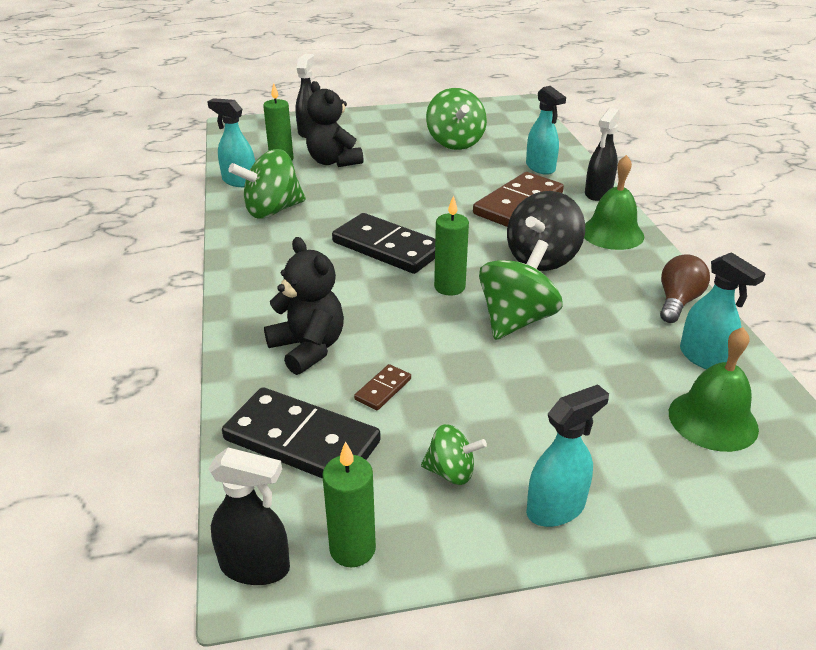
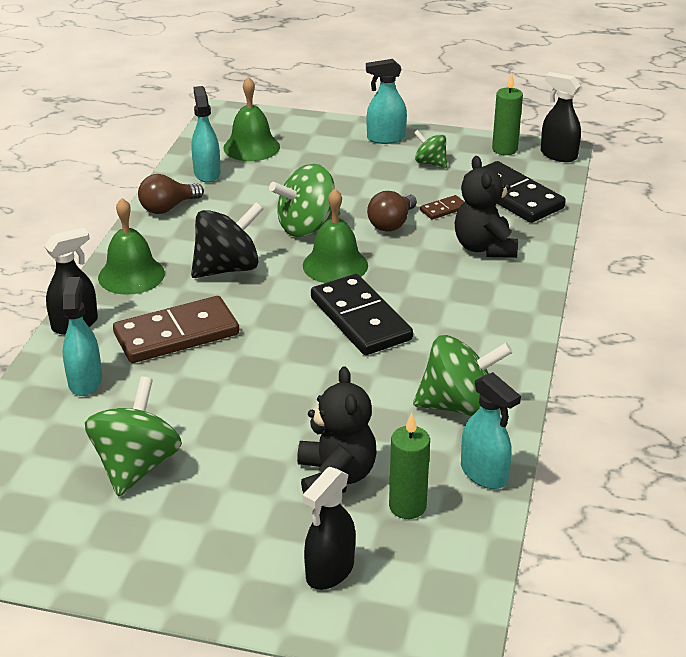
camera: 155 degrees left, 0 degrees up
(430, 350) = (392, 224): none -> brown light bulb
(449, 287) = (335, 265): green candle -> green bell

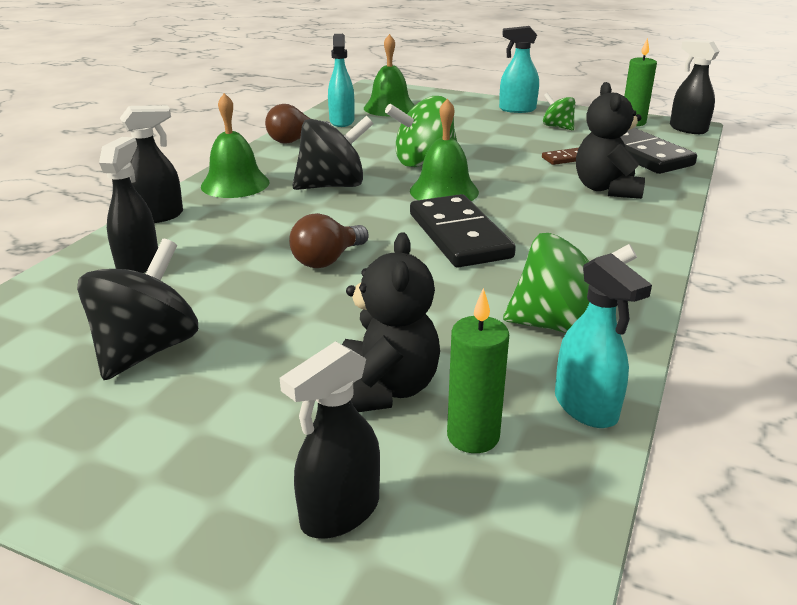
camera: 10 degrees right, 5 degrees down
(85, 381) = (138, 263): turquoise spray bottle -> black spray bottle
(136, 466) = (146, 350): green spinning top -> black spinning top
(176, 334) = (256, 233): brown domino -> none
(392, 224) = (510, 165): brown light bulb -> brown light bulb (327, 260)

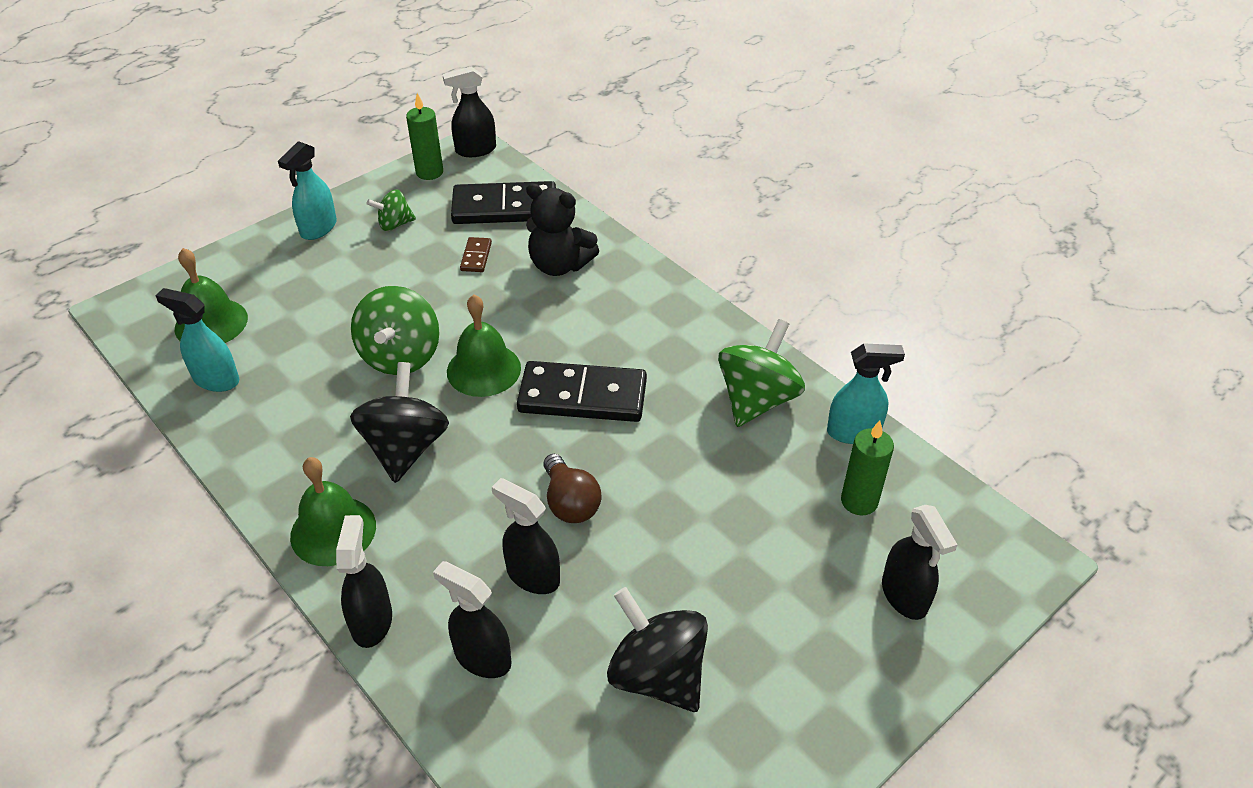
camera: 65 degrees left, 15 degrees up
(234, 263) = (532, 576): none -> black spray bottle
(295, 140) = (242, 441): brown light bulb -> none
(385, 389) = (788, 529): black teddy bear -> none

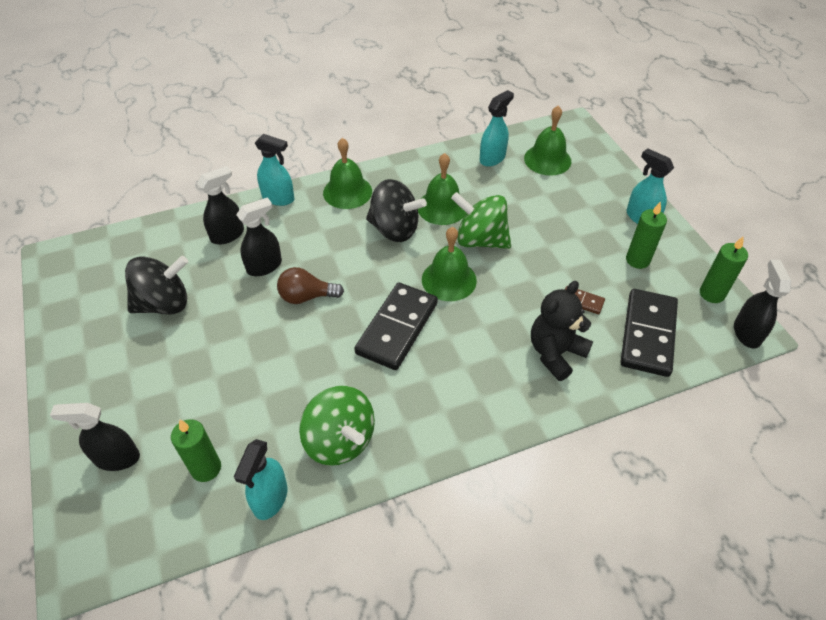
camera: 110 degrees right, 5 degrees up
(343, 409) = (442, 207): none -> green bell
(372, 621) = (278, 198): black spray bottle -> turquoise spray bottle
(394, 224) = (637, 260): green spinning top -> green candle

